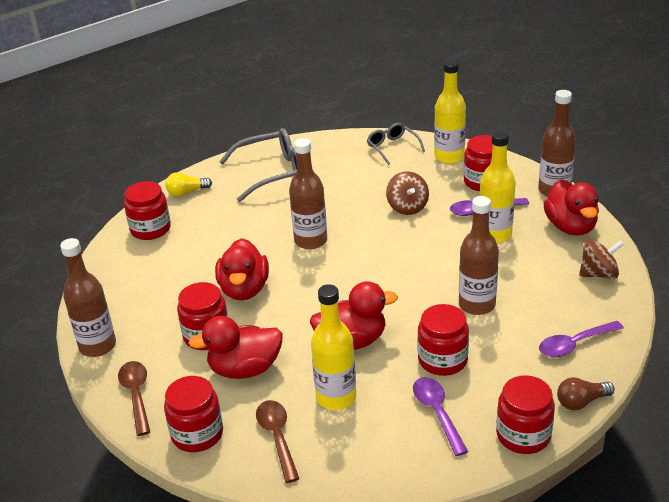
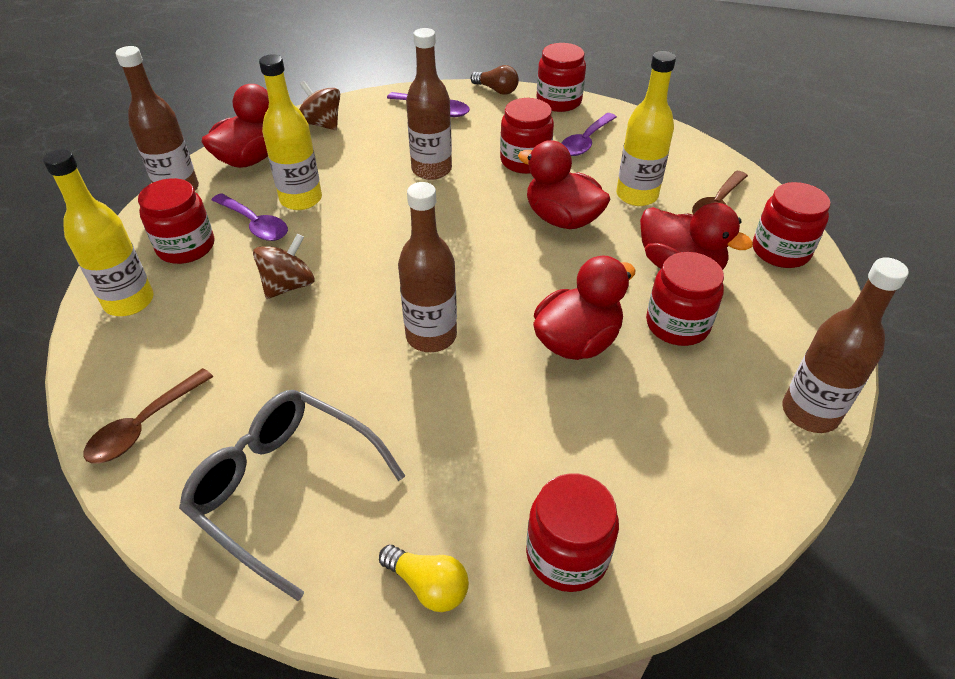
camera: 130 degrees left, 10 degrees up
(136, 395) = (808, 323): brown spoon -> brown spoon (144, 426)
(392, 147) = (124, 374): grey glasses -> none

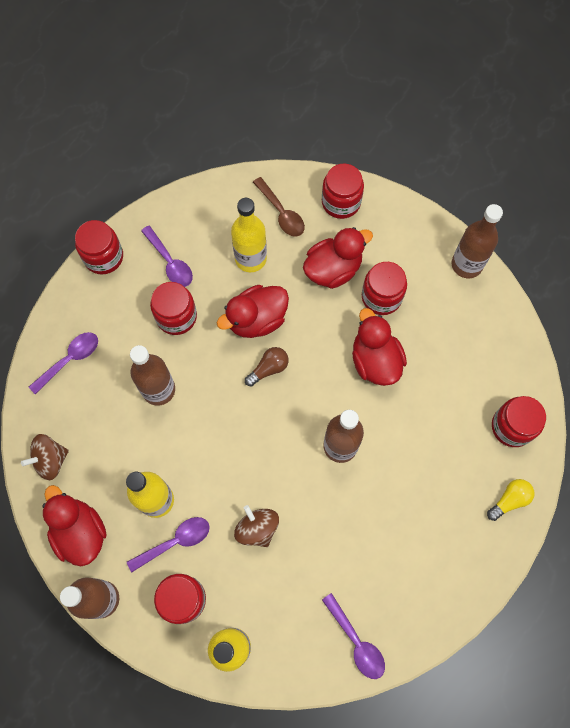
camera: 70 degrees left, 25 degrees up
(144, 426) = (356, 642): brown spoon -> purple spoon
(284, 489) = (430, 562): grey glasses -> none
(496, 90) = (62, 298): brown light bulb -> brown light bulb (268, 368)

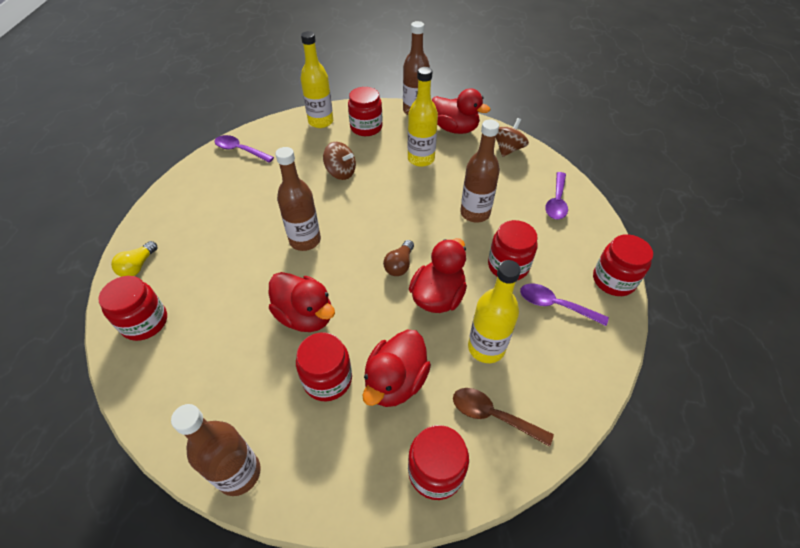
camera: 150 degrees right, 20 degrees down
(175, 542) = (391, 147): purple spoon -> none

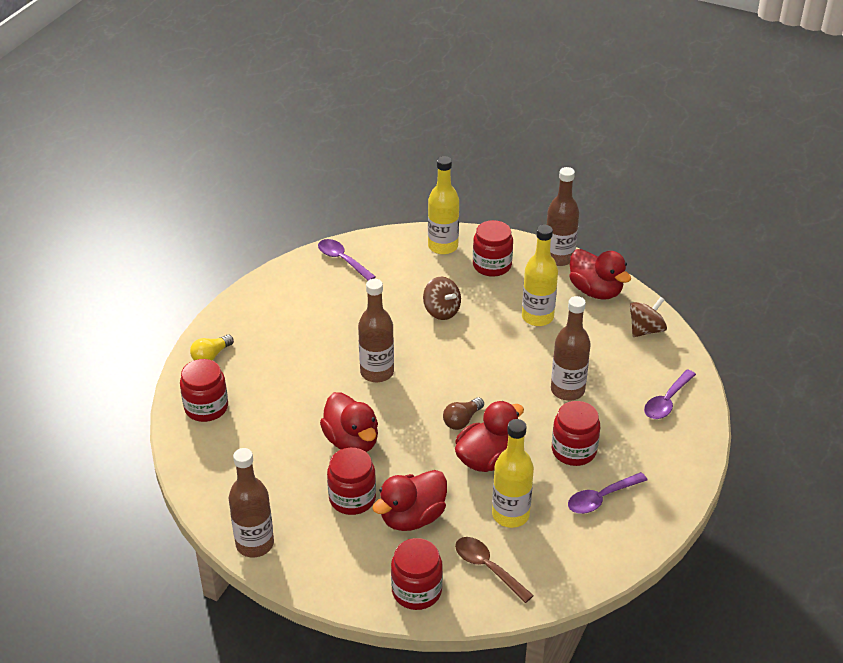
camera: 20 degrees right, 10 degrees down
(555, 305) = (601, 498): purple spoon -> purple spoon turned 75 degrees counterclockwise
(613, 280) = (678, 493): red jar -> none

